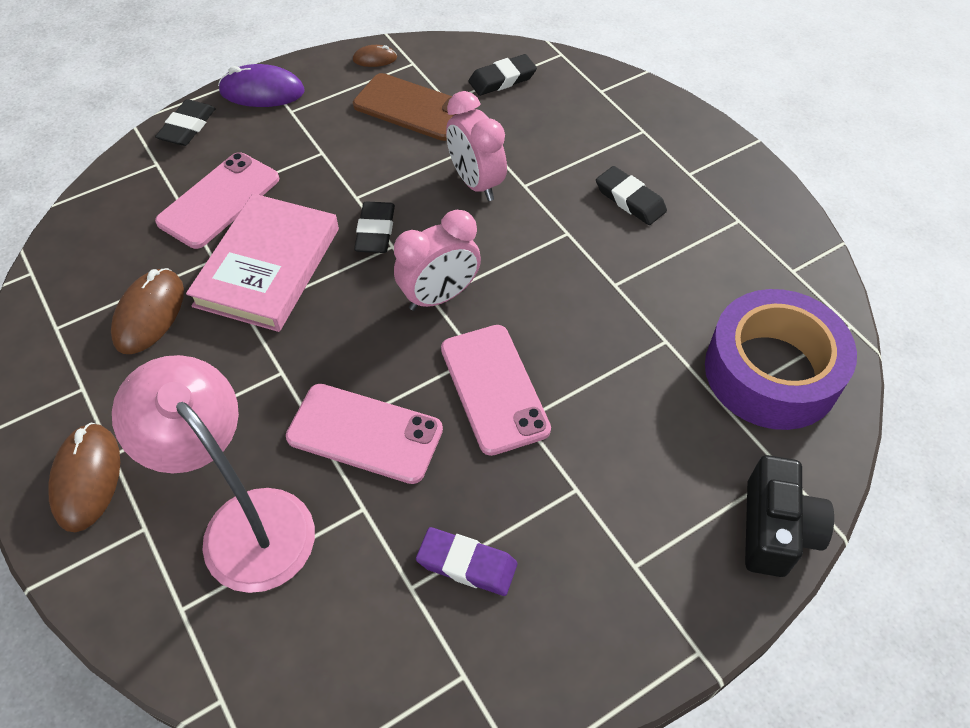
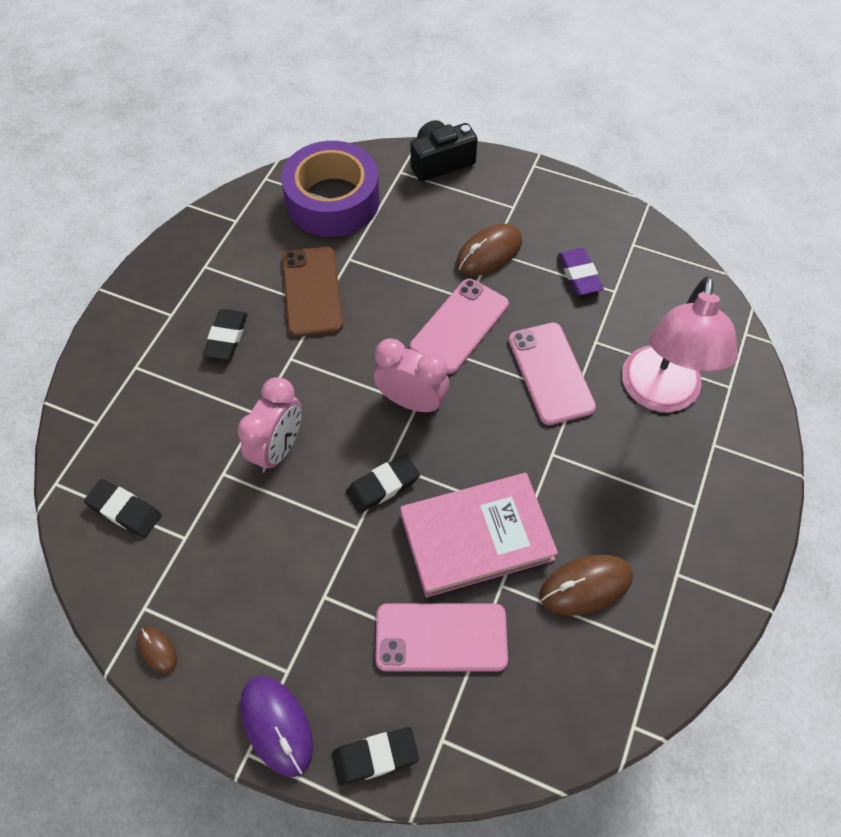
camera: 125 degrees left, 5 degrees up
(87, 478) = (722, 506): brown mouse -> brown mouse (489, 253)
(412, 108) = (214, 561): brown phone -> brown phone (312, 291)

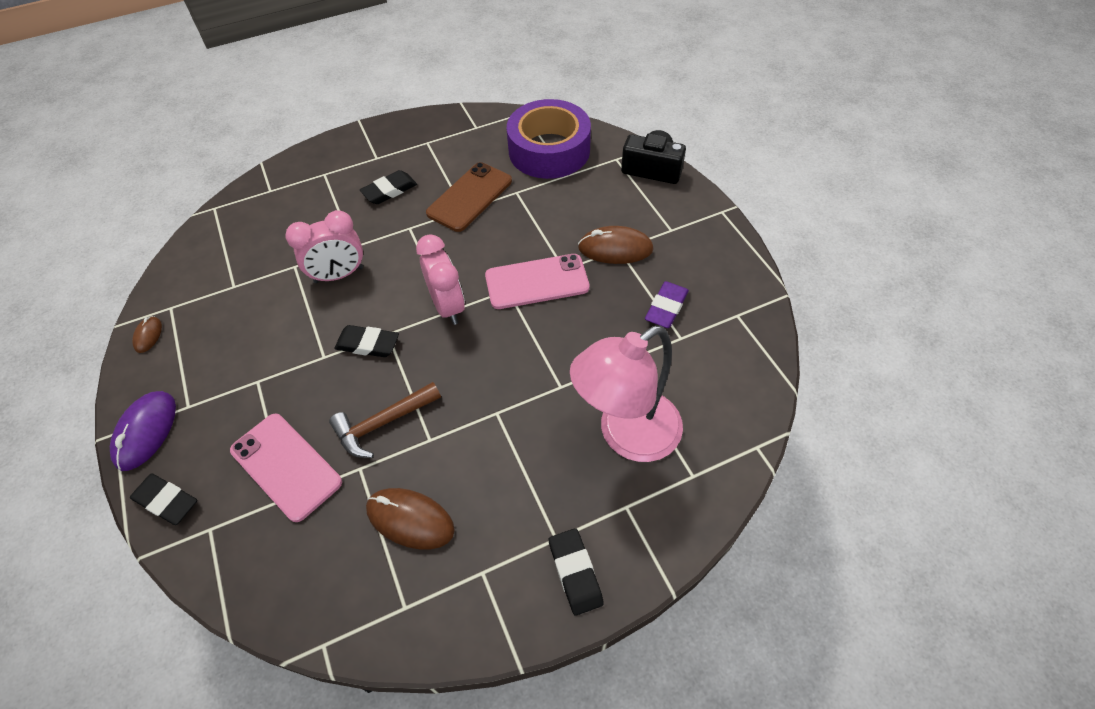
camera: 45 degrees right, 5 degrees down
(124, 510) = (225, 247): black eraser -> black eraser (575, 572)
(476, 537) = (382, 424): pink book -> brown hammer
(551, 373) = (562, 358): pink phone -> none

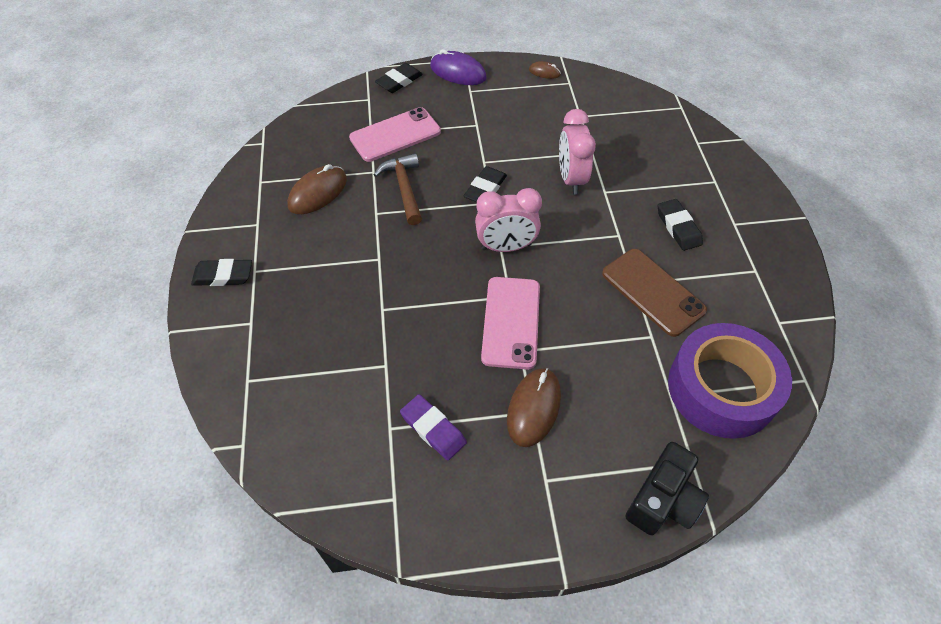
camera: 105 degrees right, 0 degrees up
(626, 435) = (310, 343): pink lamp -> none

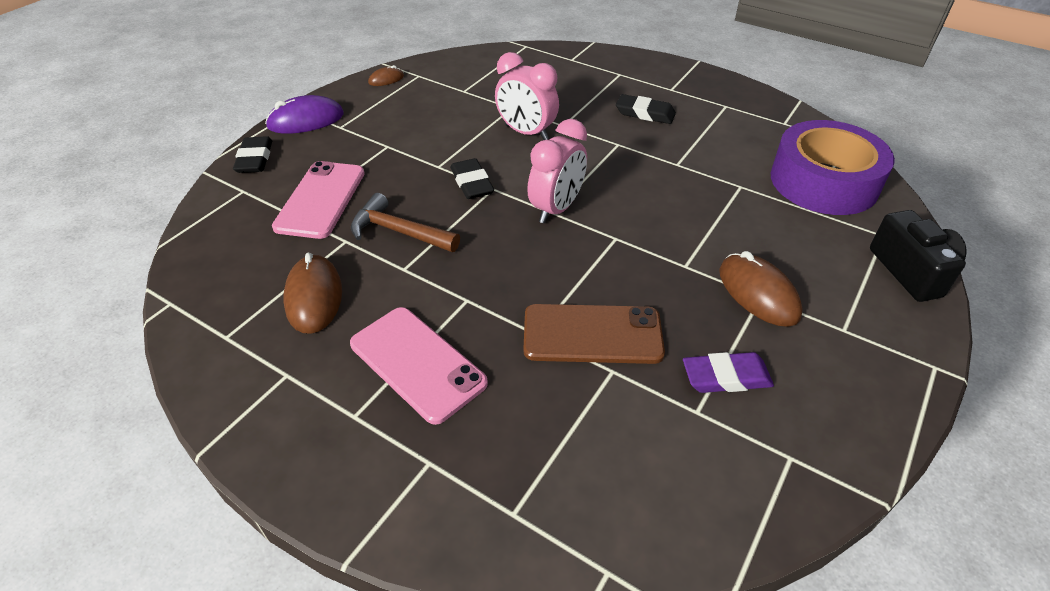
camera: 50 degrees left, 10 degrees down
(223, 275) = (323, 451): black eraser -> none
(511, 322) = (647, 253): pink phone -> pink phone (417, 363)
(652, 292) = (696, 160): brown phone -> brown phone (592, 334)

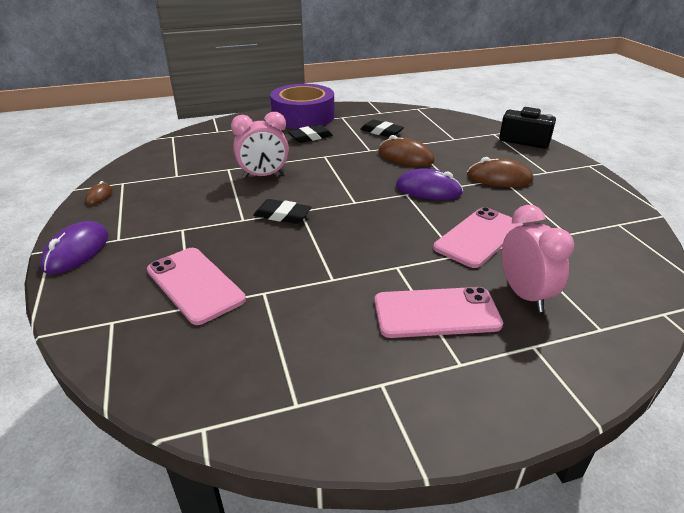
camera: 50 degrees left, 10 degrees down
(255, 159) = (78, 298): black eraser -> black eraser (381, 132)
(314, 297) = (309, 334): brown mouse -> brown mouse (405, 157)
(398, 231) = (289, 265): brown hammer -> none
(556, 209) = (354, 199): pink clock -> pink clock (524, 294)
(592, 334) = (479, 237): brown phone -> pink phone
(647, 249) = (428, 190): none -> purple mouse
(726, 377) = (550, 214): purple eraser -> none
(823, 182) = (438, 126): purple tape -> purple tape (303, 116)

